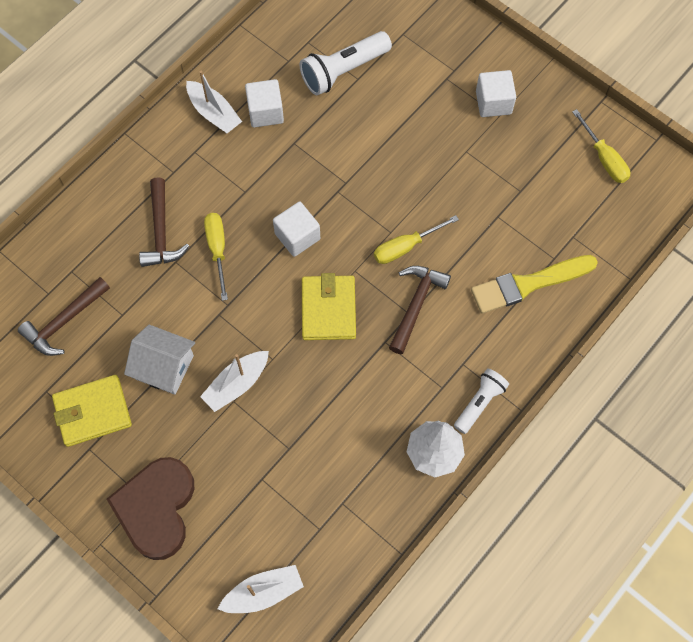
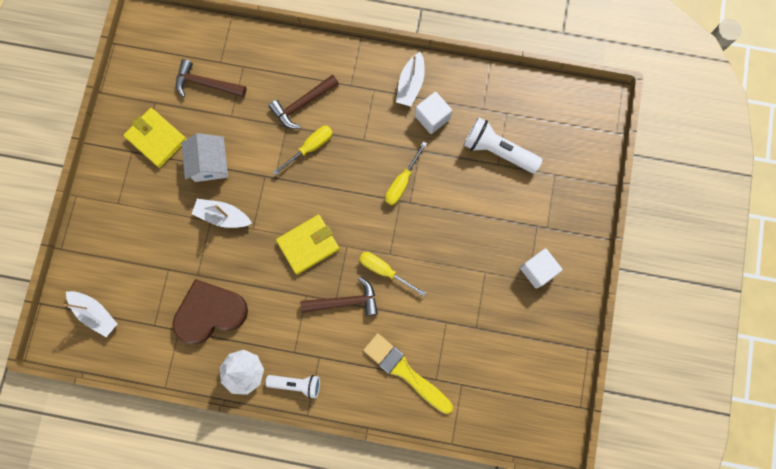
camera: 60 degrees right, 10 degrees up
(156, 508) = (115, 216): brown heart -> brown heart (210, 312)
(297, 236) = (350, 193): white cube -> none
(604, 158) = (540, 375): yellow screwdriver -> yellow screwdriver (402, 182)

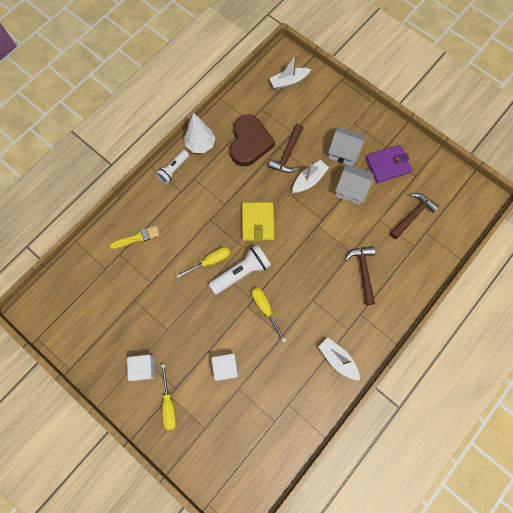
camera: 120 degrees right, 5 degrees down
(156, 139) = (387, 165): yellow wallet -> purple wallet
(164, 196) = (343, 152): none -> white house
(310, 147) = (326, 260): yellow screwdriver -> yellow screwdriver (169, 404)
(344, 301) = (206, 225): brown hammer -> brown hammer (287, 154)
(405, 371) = (137, 238): yellow brush -> yellow brush, size x0.63
(432, 117) = (302, 360): white cube -> white cube (225, 367)
(498, 151) = (248, 395): white flashlight -> white flashlight (241, 272)

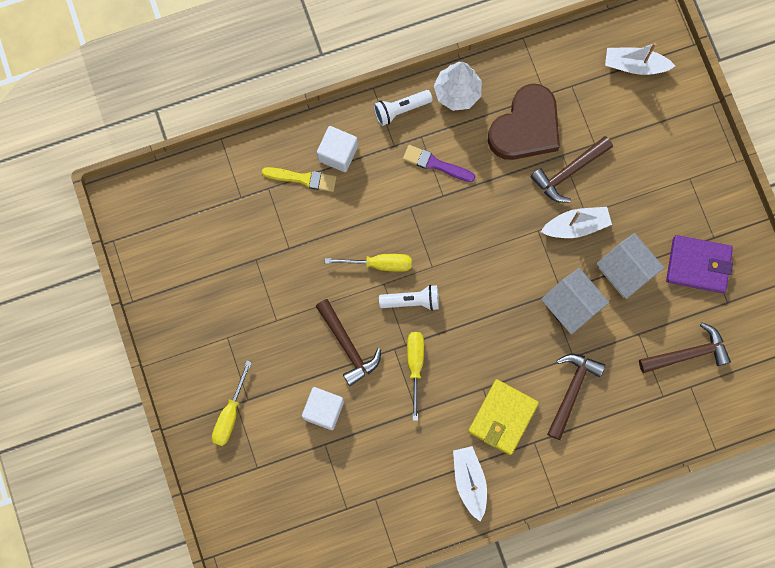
camera: 30 degrees right, 5 degrees up
(144, 368) = (223, 352): white cube -> white cube (338, 153)
(210, 189) = (435, 164): none -> purple brush
(218, 320) = (347, 345): none -> brown hammer
(241, 272) = (412, 301): white flashlight -> white flashlight, size x0.65
(257, 222) = (471, 246): yellow wallet -> yellow wallet (502, 417)
(343, 152) = (649, 212): white house -> white house (571, 305)

